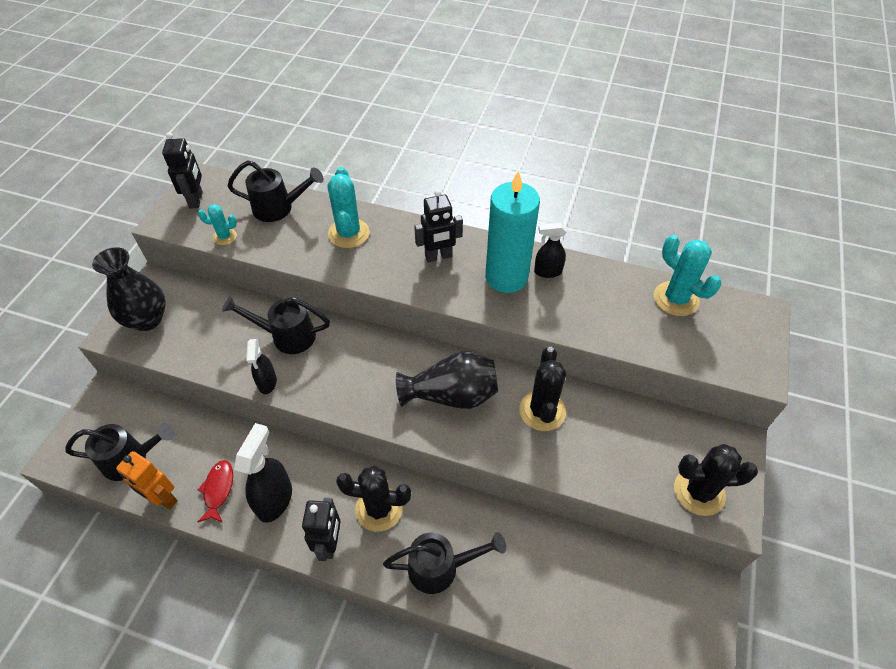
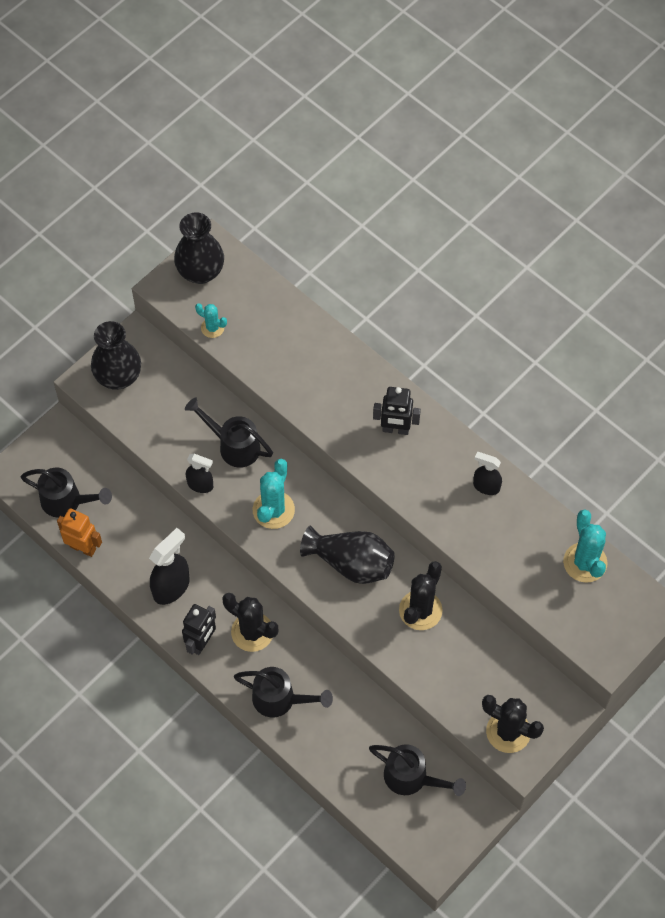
camera: 25 degrees right, 10 degrees up
(163, 499) = (83, 547): orange robot -> orange robot turned 150 degrees clockwise
(196, 200) = (200, 272): black robot -> black vase
(218, 489) = (129, 559): red fish -> none
(267, 383) = (200, 485): black spray bottle -> black spray bottle turned 90 degrees counterclockwise
(278, 208) = (273, 313): black watering can -> black watering can (411, 778)
(348, 233) = (325, 370): turquoise cactus -> turquoise cactus (273, 510)
(506, 277) = (445, 477): turquoise candle -> none

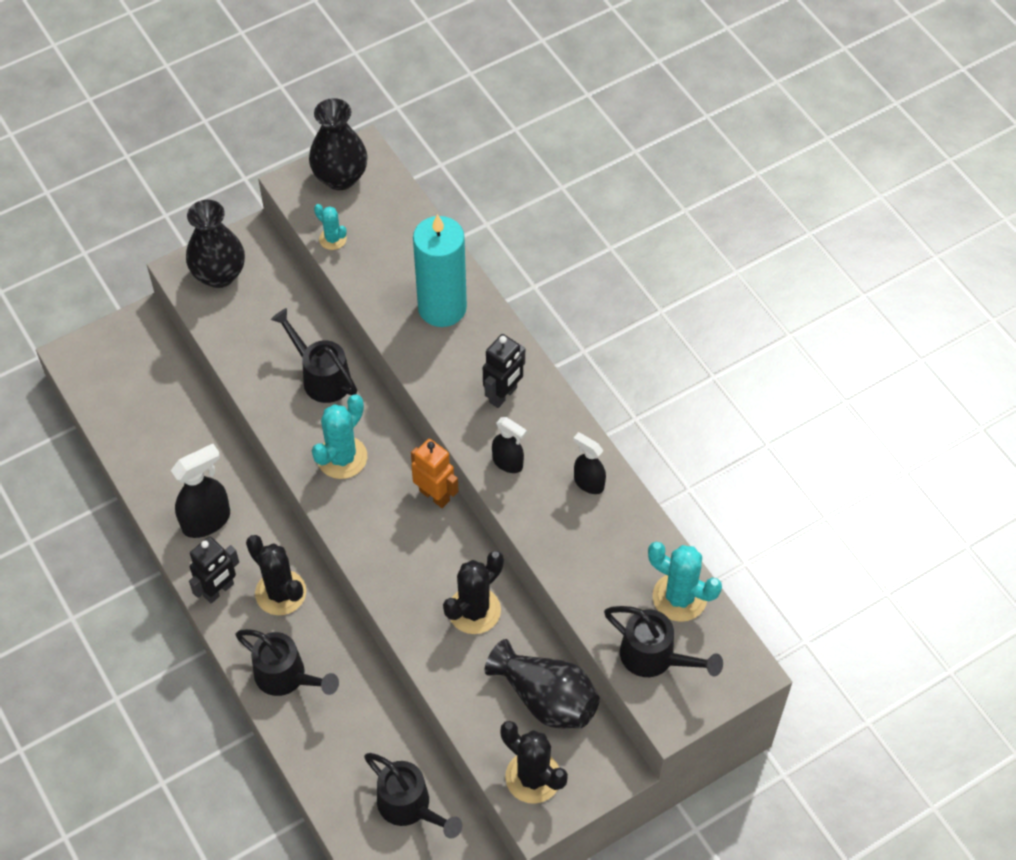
camera: 15 degrees right, 5 degrees down
(66, 501) = (124, 400): black watering can -> black watering can (654, 657)
(83, 547) = (124, 454): orange robot -> orange robot (434, 495)
(200, 485) = (269, 411): black spray bottle -> black spray bottle (508, 463)
(322, 366) = (442, 308): none -> turquoise candle
(351, 563) = (411, 538): black vase -> black vase (546, 698)
(395, 429) = (503, 395): black robot -> black robot turned 75 degrees counterclockwise
(585, 562) = (679, 597): turquoise cactus -> turquoise cactus turned 60 degrees counterclockwise

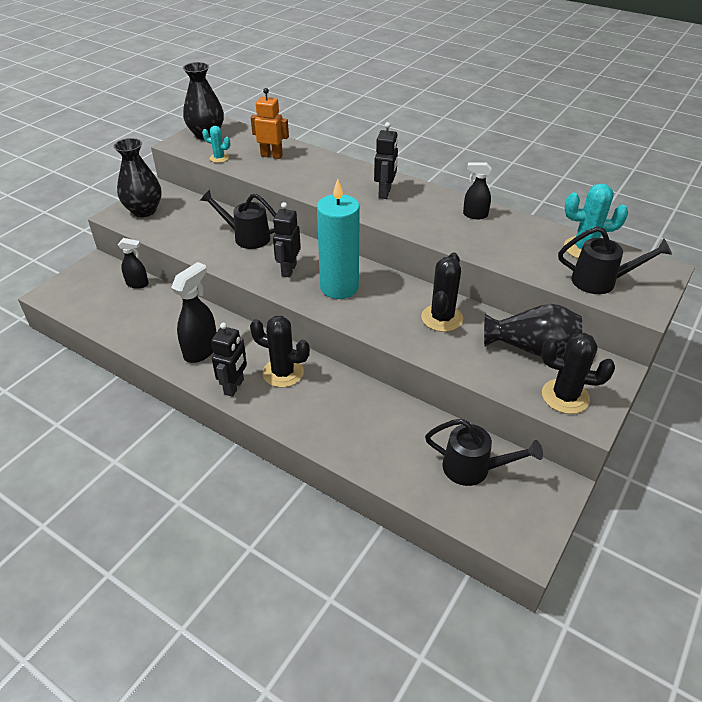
camera: 25 degrees left, 15 degrees down
(286, 677) = (320, 421): black watering can -> none
(342, 457) = (288, 270): turquoise cactus -> black robot
(434, 495) = (367, 270): orange robot -> orange robot (271, 156)
(442, 308) = (314, 168): turquoise candle -> turquoise candle (339, 287)
(508, 463) = (415, 220): black spray bottle -> black spray bottle (137, 284)

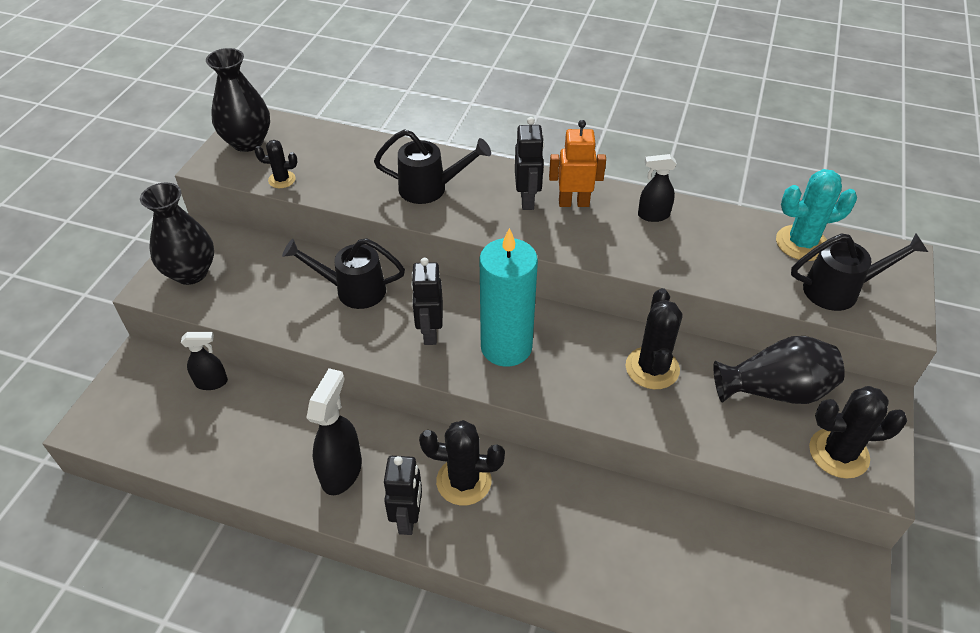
camera: 15 degrees left, 5 degrees up
(219, 158) = (282, 180): turquoise cactus -> black cactus
(271, 156) = (353, 163): orange robot -> orange robot (573, 203)
(473, 468) = (749, 568): black watering can -> black watering can (430, 188)

